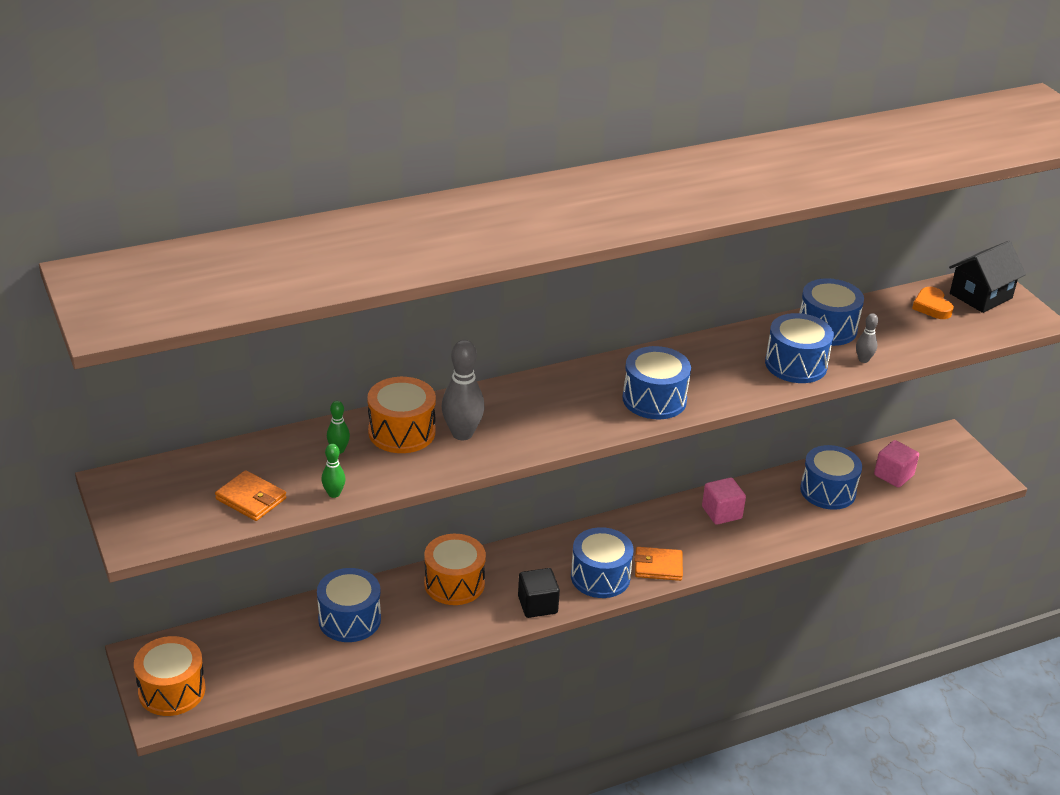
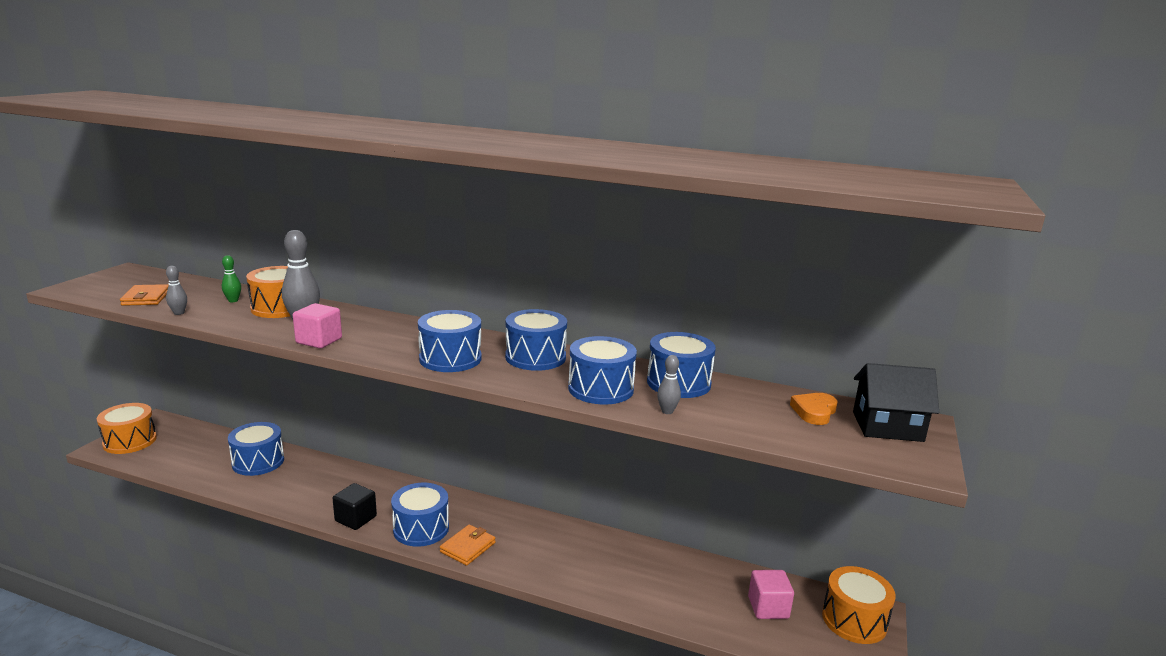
camera: 45 degrees right, 15 degrees down
(334, 494) = (179, 313): green bowling pin -> grey bowling pin
(454, 583) = (339, 479): orange drum -> orange drum (854, 620)
(658, 566) = (468, 547): orange wallet -> orange wallet turned 75 degrees clockwise
(721, 513) = (573, 544): pink cube -> pink cube (319, 341)
(828, 491) = (686, 582): blue drum -> blue drum (535, 357)

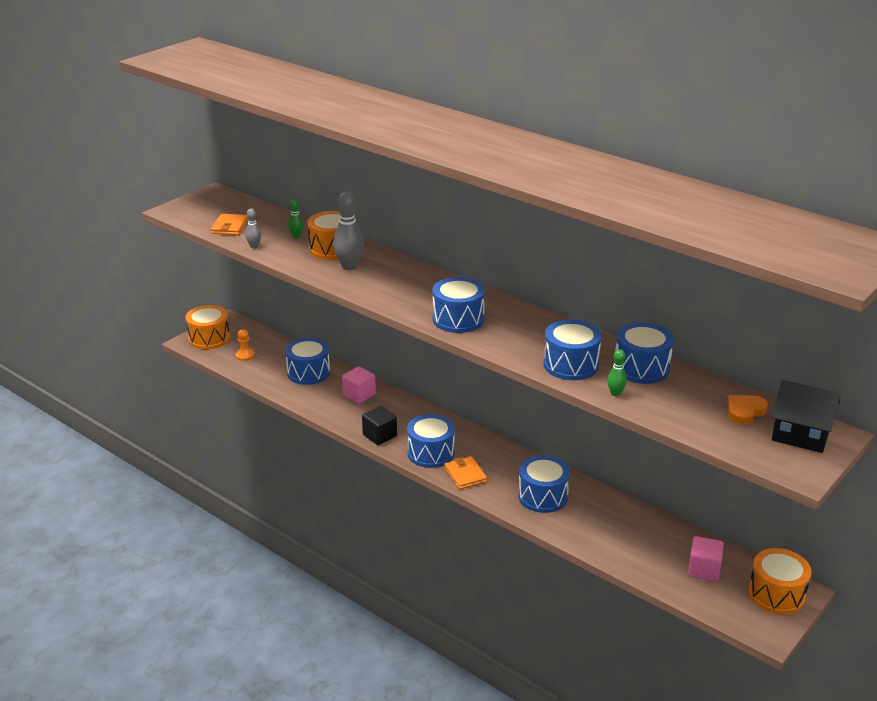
camera: 20 degrees right, 10 degrees up
(177, 454) = (245, 355): none -> orange pawn
(319, 341) = (358, 288): pink cube -> pink cube (359, 395)
(468, 547) = (465, 475): orange wallet -> orange wallet turned 75 degrees counterclockwise
(535, 357) = (530, 326): blue drum -> blue drum (543, 496)
(667, 411) = (615, 393): grey bowling pin -> green bowling pin

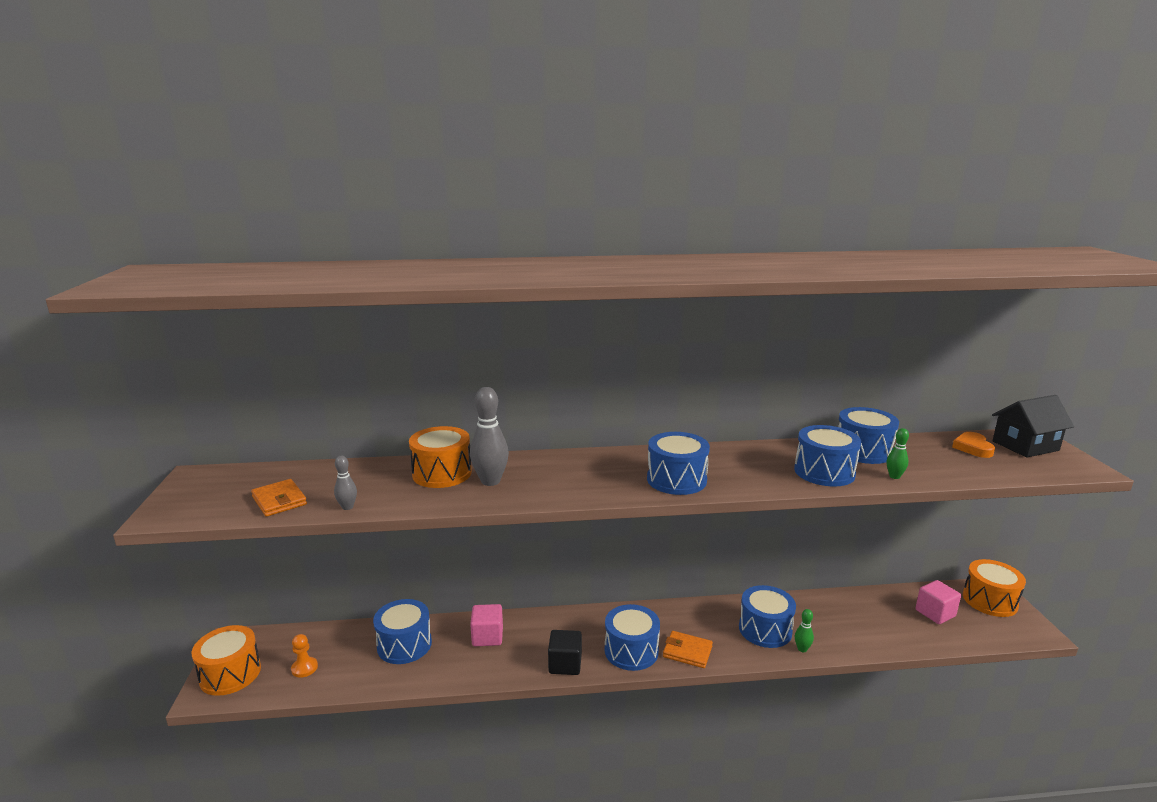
camera: 45 degrees left, 10 degrees down
(296, 236) = (381, 478): green bowling pin -> green bowling pin (802, 649)

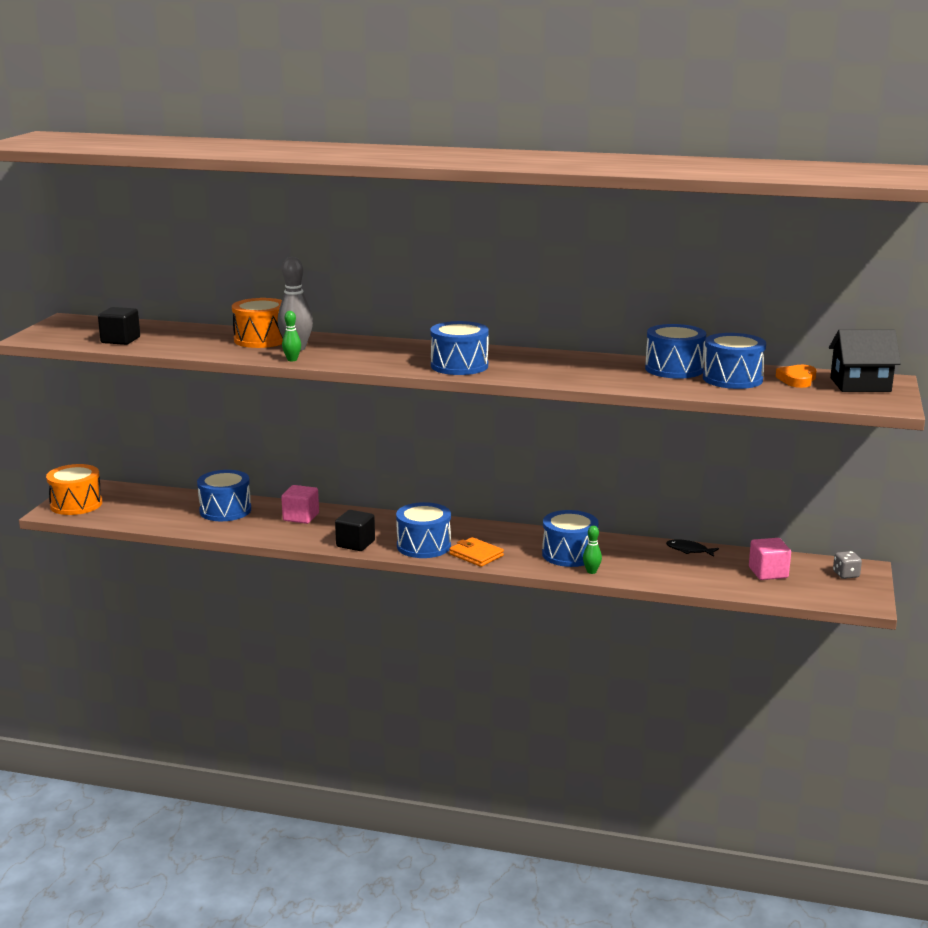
camera: 20 degrees right, 0 degrees up
(279, 500) = (120, 340): orange wallet -> black cube
(304, 668) = (135, 510): orange pawn -> none
(347, 507) = (168, 349): grey bowling pin -> none
(824, 472) = (607, 377): blue drum -> blue drum (732, 379)
(852, 599) = (689, 550): none -> black fish
(894, 476) = (672, 387): green bowling pin -> green bowling pin (292, 360)
(989, 600) = (846, 575): orange drum -> grey dice

